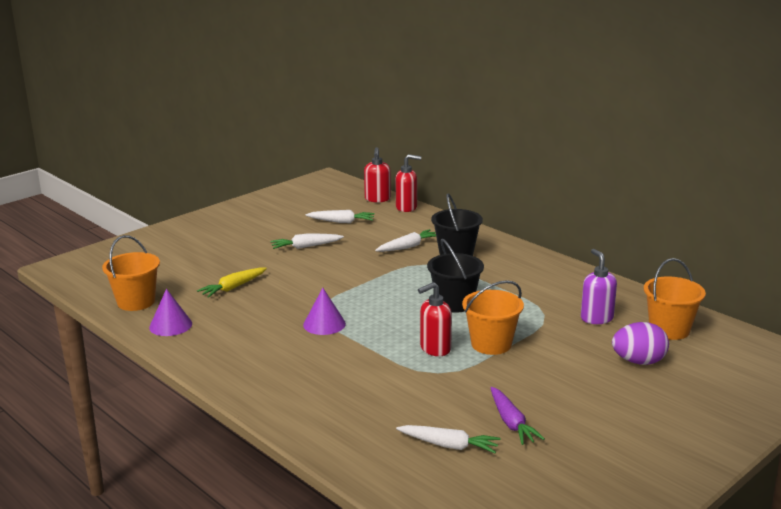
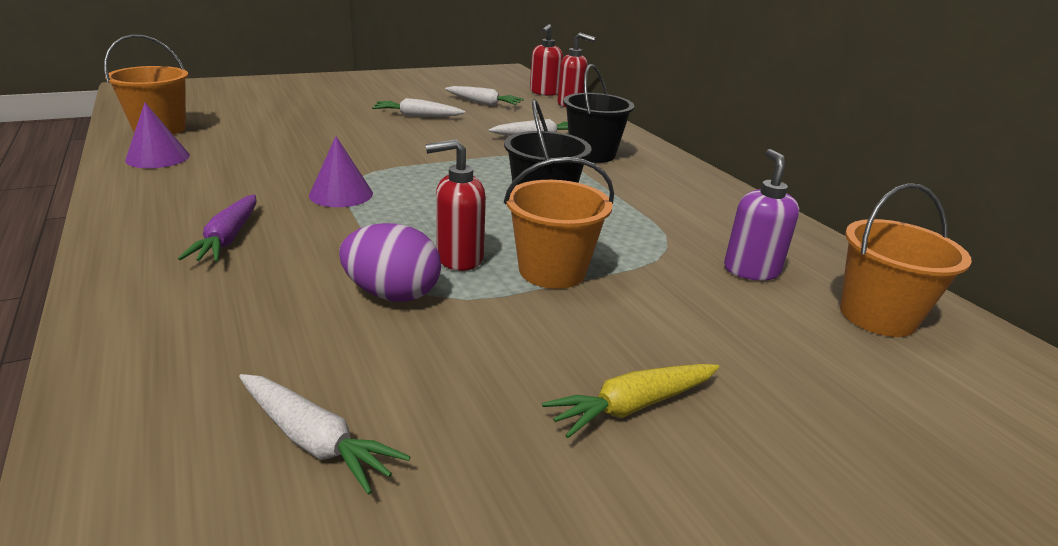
camera: 15 degrees right, 5 degrees up
(233, 288) = (285, 136): yellow carrot -> yellow carrot (632, 406)
(511, 423) = (477, 423): purple carrot -> purple carrot (228, 238)
(638, 361) = (799, 360): purple egg -> purple egg (392, 294)

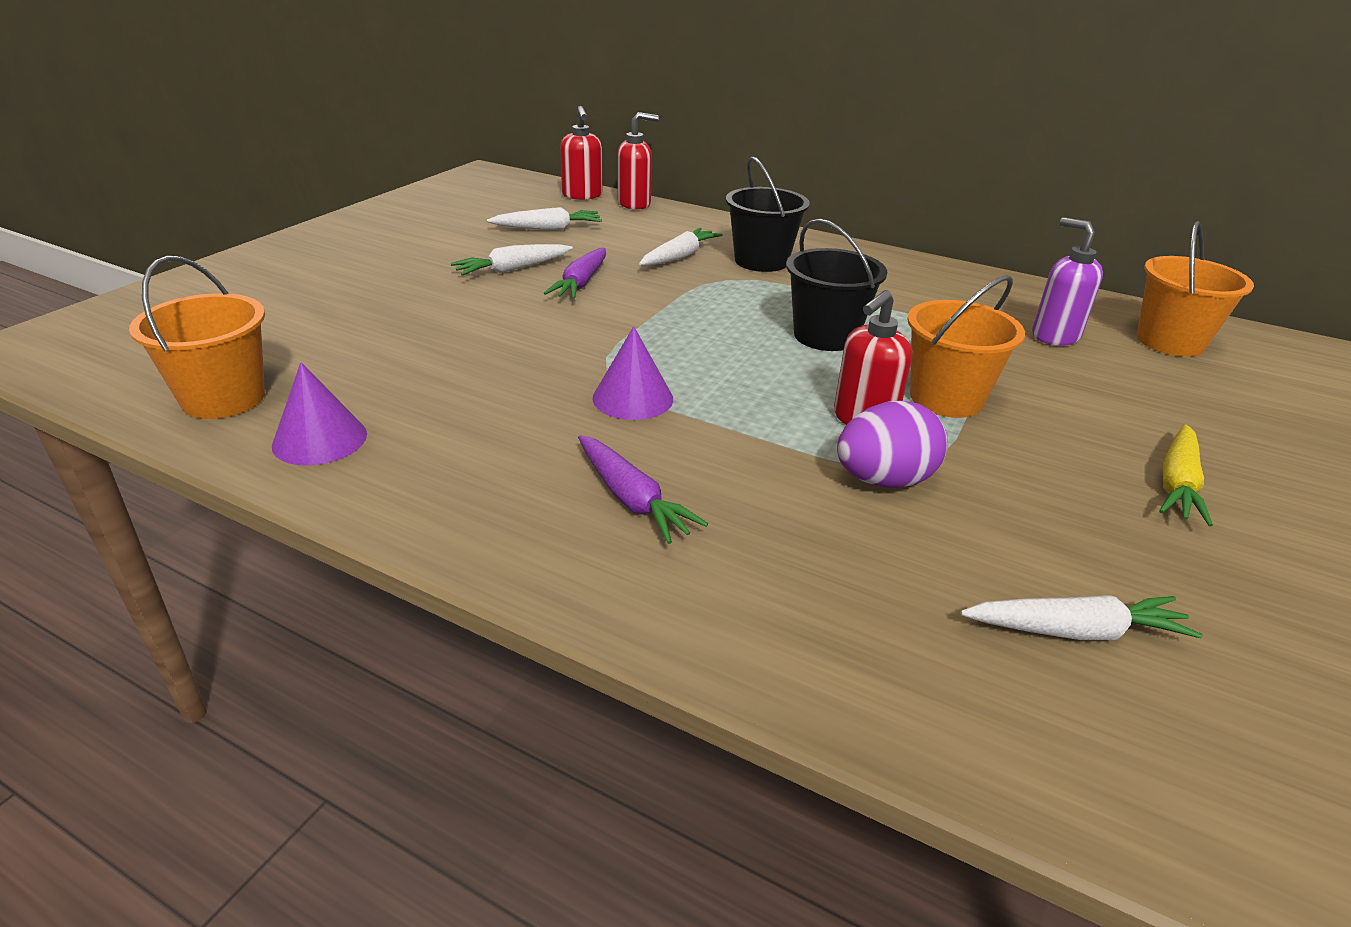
camera: 35 degrees left, 5 degrees up
(441, 133) = (581, 283): none -> purple carrot

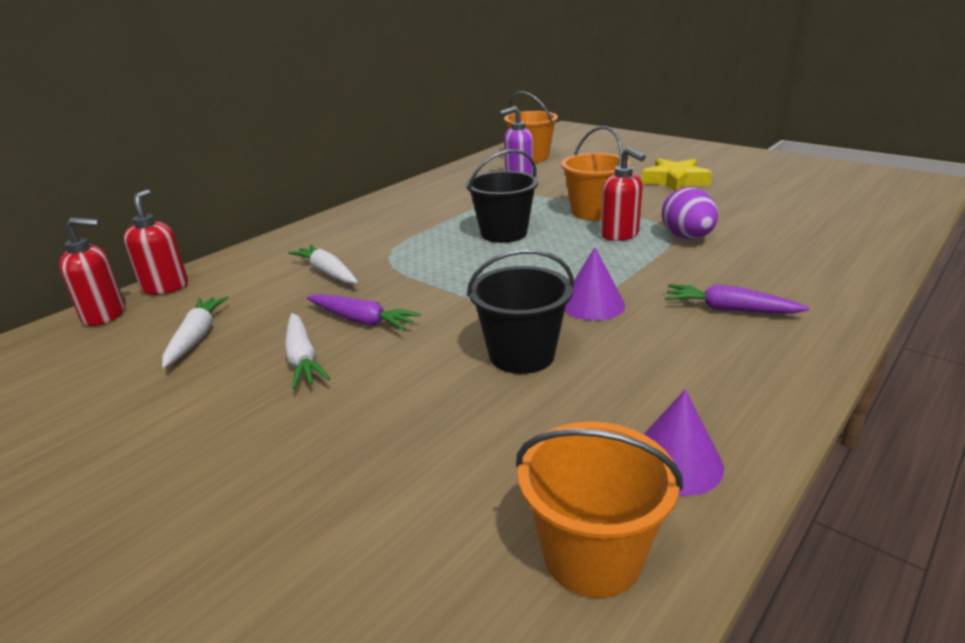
camera: 75 degrees left, 5 degrees down
(632, 499) = (729, 310): purple carrot -> purple carrot turned 135 degrees counterclockwise
(761, 261) = (359, 242): black bucket -> black bucket (521, 355)
(1076, 631) = (798, 216): white carrot -> none
(1177, 484) = (675, 181): yellow carrot -> yellow star

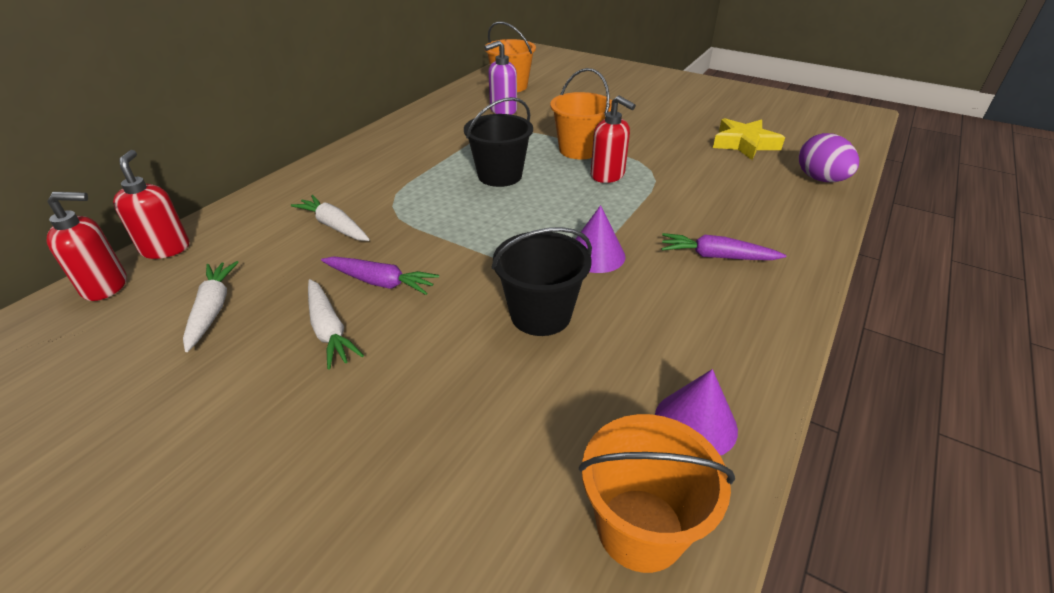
camera: 10 degrees left, 10 degrees up
(675, 181) = (647, 113): yellow star -> yellow star (744, 144)
(687, 237) = (668, 177): purple egg -> purple egg (820, 179)

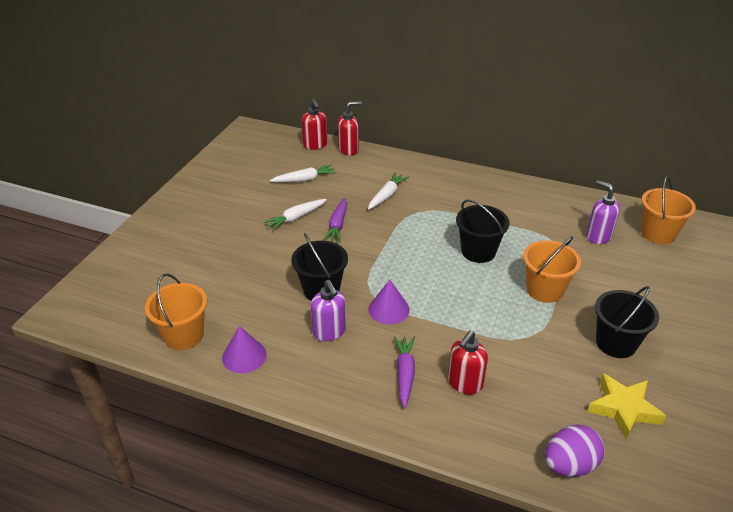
camera: 80 degrees right, 0 degrees up
(608, 176) = (505, 310): red soap dispenser -> red soap dispenser (464, 383)
(638, 314) = (329, 332): none -> purple soap dispenser
(661, 131) = (616, 343): none -> black bucket

